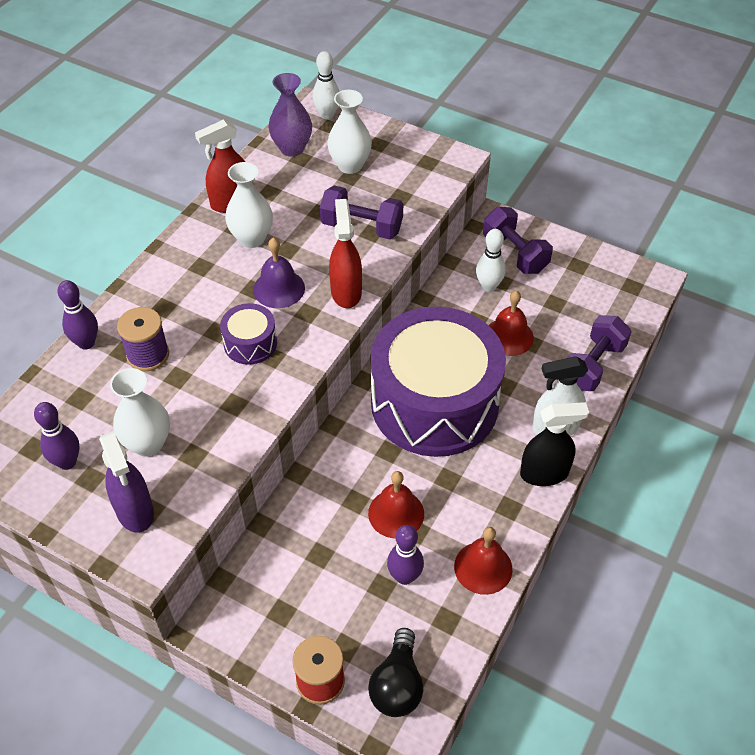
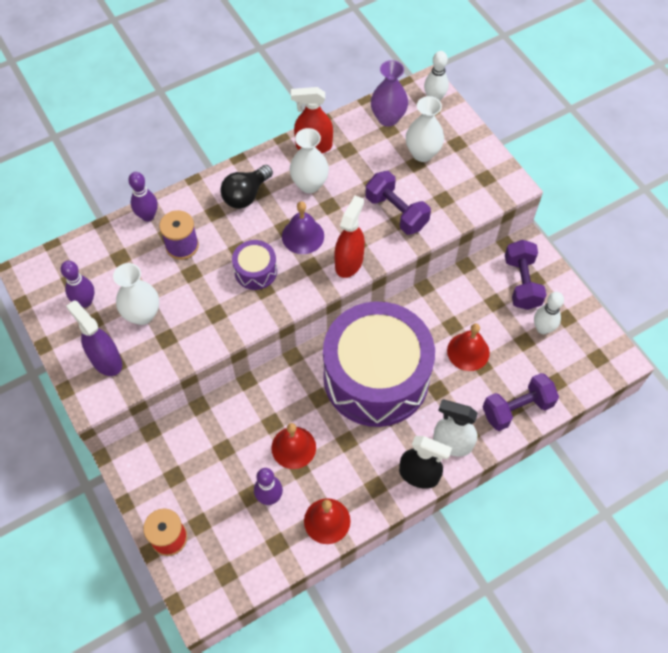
camera: 30 degrees right, 10 degrees up
(135, 511) = (106, 360): purple spray bottle -> purple spray bottle turned 135 degrees clockwise
(397, 685) = (216, 569): black light bulb -> black light bulb (246, 195)
(488, 286) = (481, 301): white bowling pin -> white bowling pin (542, 328)

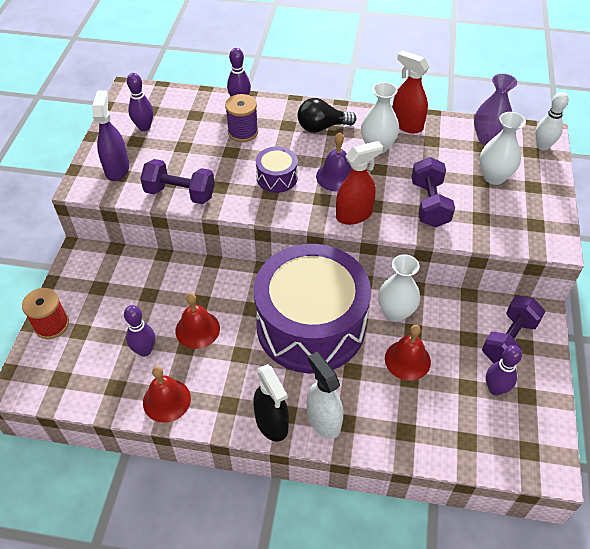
camera: 40 degrees right, 10 degrees down
(142, 314) = (170, 157): white vase -> white vase (395, 312)
(517, 408) = (408, 436): purple dumbbell -> purple dumbbell (180, 193)
(542, 328) = (495, 389): white bowling pin -> purple bowling pin

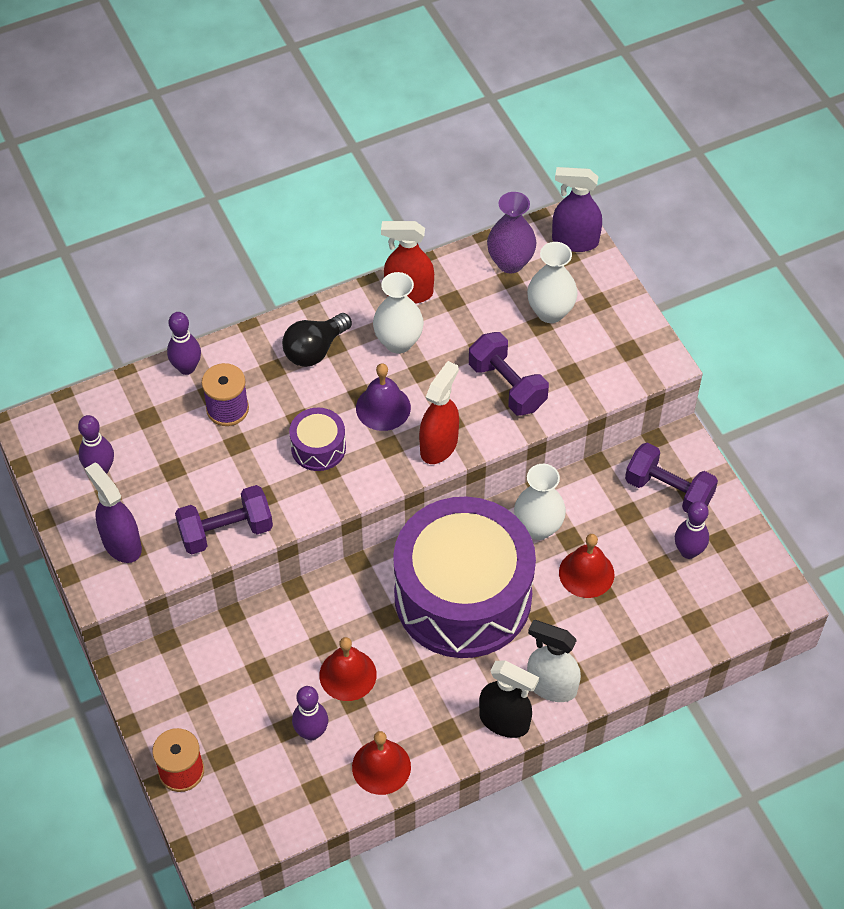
camera: 35 degrees left, 5 degrees up
(509, 340) = (668, 491): purple dumbbell -> purple dumbbell turned 60 degrees counterclockwise
(543, 146) = (574, 241): white bowling pin -> purple spray bottle

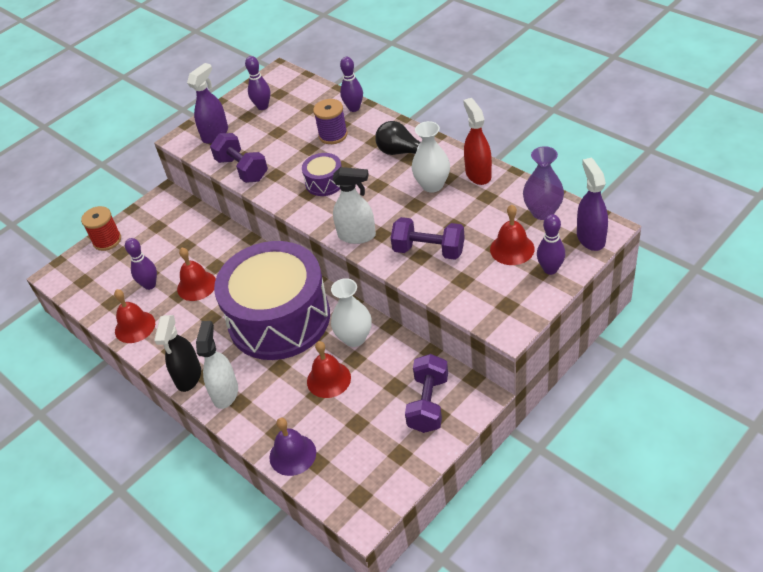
camera: 75 degrees right, 10 degrees down
(383, 407) = (373, 198): purple bell -> purple bell (292, 454)
(439, 445) = (357, 235): red spray bottle -> white spray bottle
(507, 386) = (429, 250): purple dumbbell -> purple dumbbell turned 75 degrees clockwise
(550, 312) = (512, 249): white vase -> red bell
(688, 551) = (378, 436): purple bowling pin -> purple bowling pin (550, 269)

